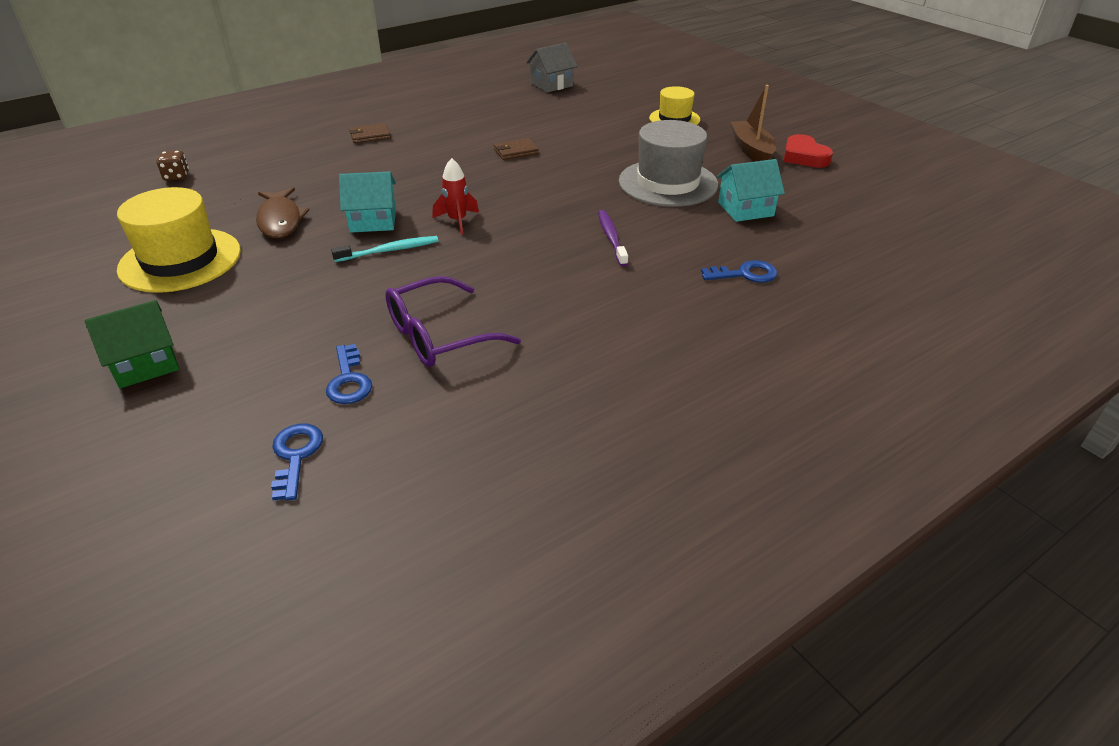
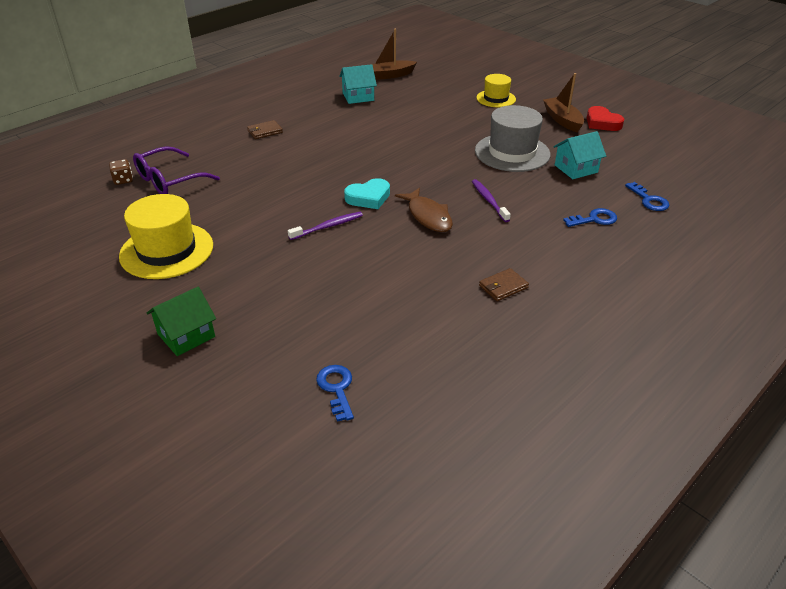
camera: 10 degrees left, 0 degrees up
(280, 220) = (229, 210): brown fish -> brown fish (428, 216)
(349, 380) = (347, 329): blue key -> blue key (649, 200)
(373, 221) = (303, 203): turquoise house -> turquoise house (358, 97)
(389, 250) = (328, 226): turquoise toothbrush -> purple toothbrush
(440, 335) = (398, 288): purple glasses -> purple glasses (170, 180)
(457, 221) = (368, 198): red rocket -> turquoise heart
(516, 151) = (387, 136): brown wallet -> brown wallet (503, 287)
(551, 84) = (389, 75): grey house -> brown boat

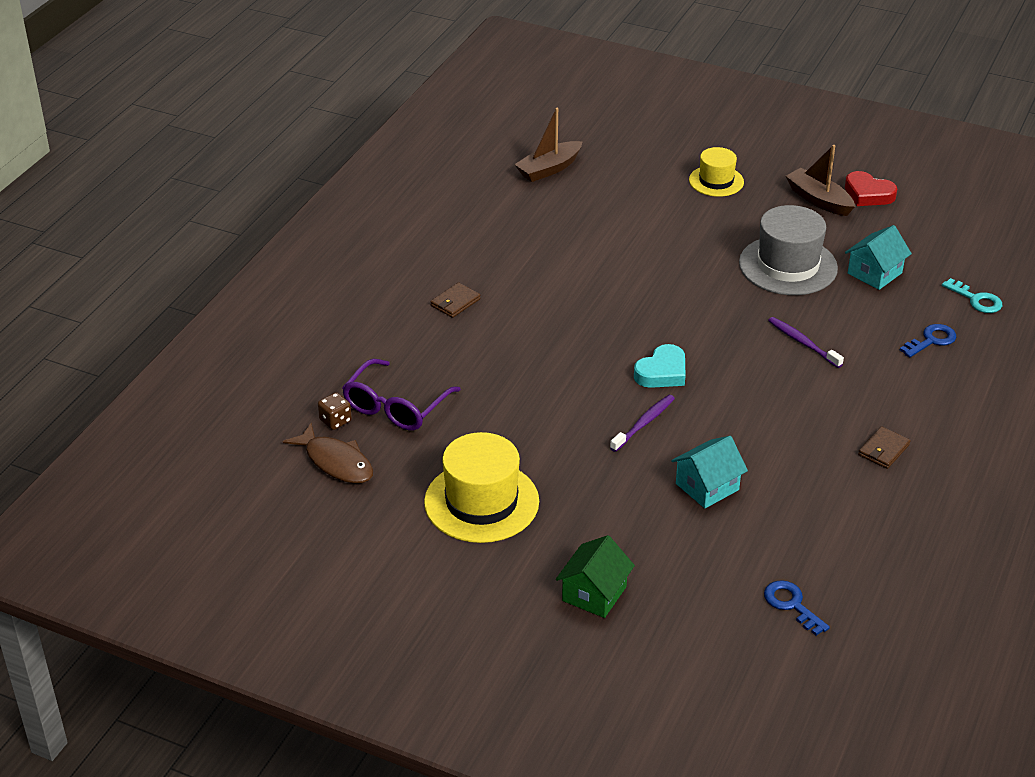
camera: 20 degrees left, 0 degrees up
(358, 97) = (534, 216): turquoise house -> turquoise house (707, 487)
(428, 216) = (748, 381): brown fish -> brown fish (336, 462)
(649, 200) = (976, 299): blue key -> turquoise key

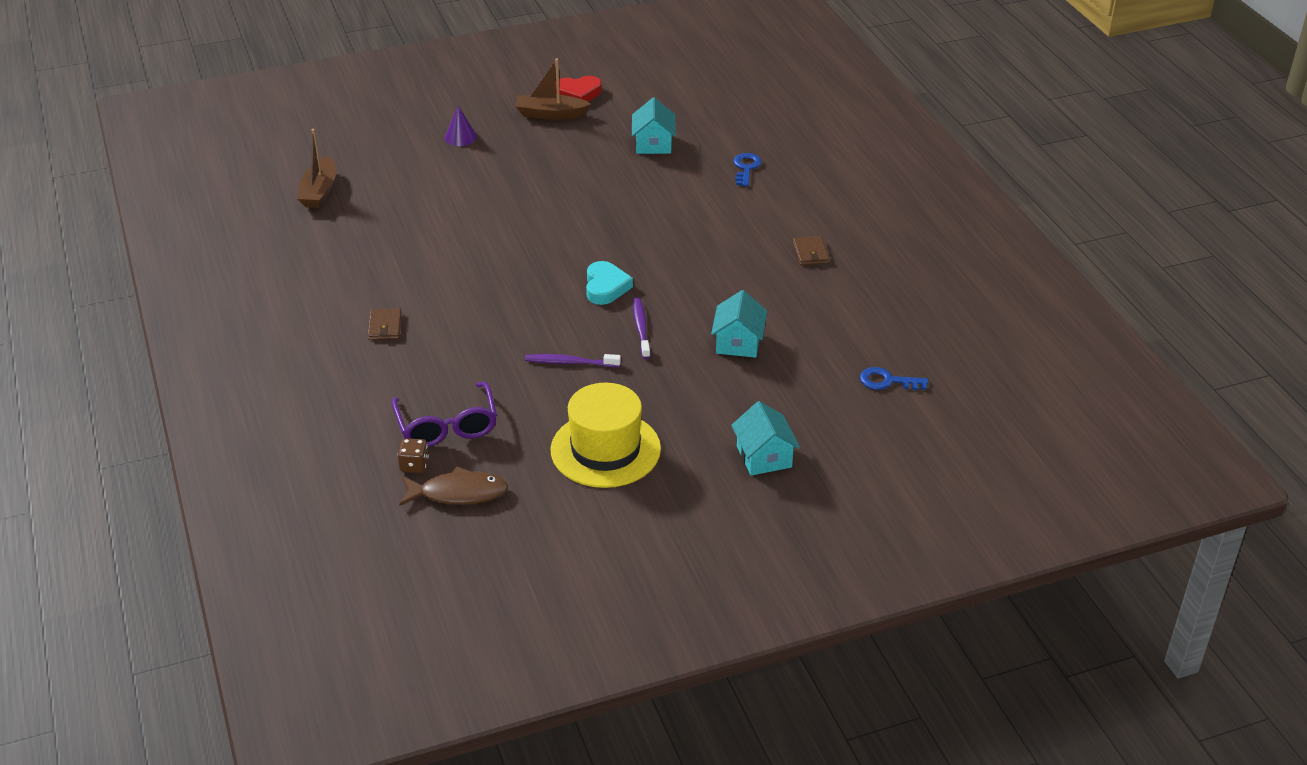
camera: 45 degrees left, 0 degrees up
(594, 594) = (764, 457): green house -> turquoise house
(716, 181) = (460, 137): yellow hat -> purple cone
(788, 266) = (591, 169): grey hat -> none
(803, 342) = (670, 214): purple toothbrush -> purple toothbrush (570, 362)
(976, 299) = (738, 127): turquoise key -> none

